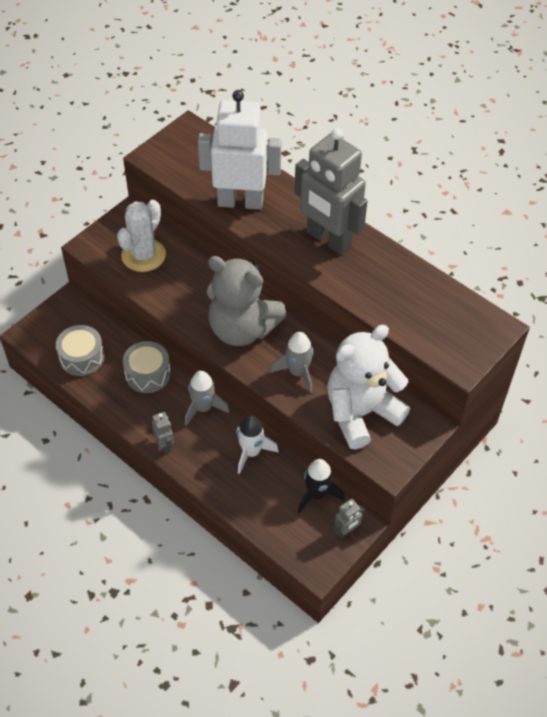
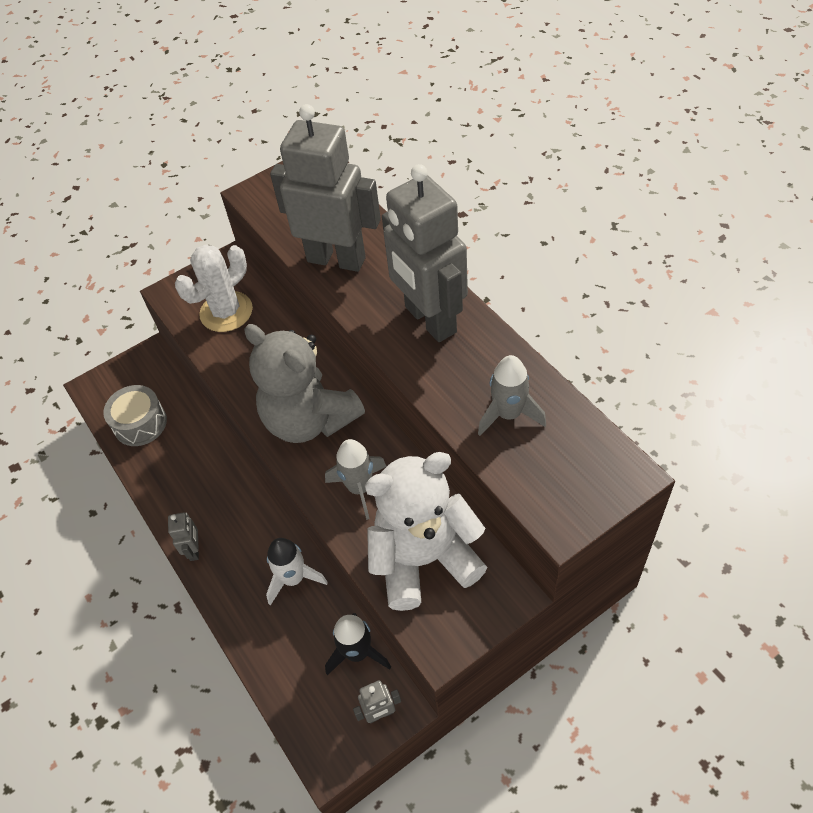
camera: 20 degrees right, 0 degrees up
(148, 374) = (206, 455): grey drum -> none
(203, 408) = (255, 509): grey rocket -> grey rocket (508, 414)
(240, 202) = (336, 259): white robot -> grey robot

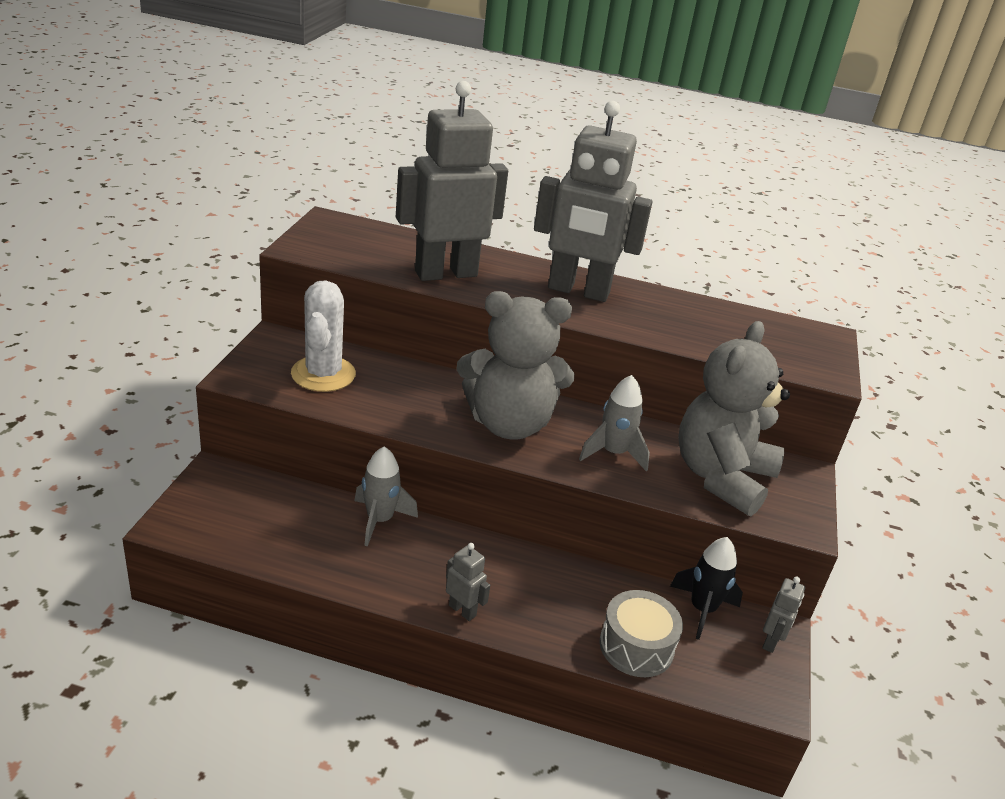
camera: 50 degrees left, 20 degrees down
(140, 423) = (272, 534): grey drum -> grey drum (636, 646)
(293, 578) = (584, 585): white rocket -> none
(424, 559) = (721, 477): white teddy bear -> grey teddy bear
(508, 414) = (712, 328): grey rocket -> grey rocket (379, 520)

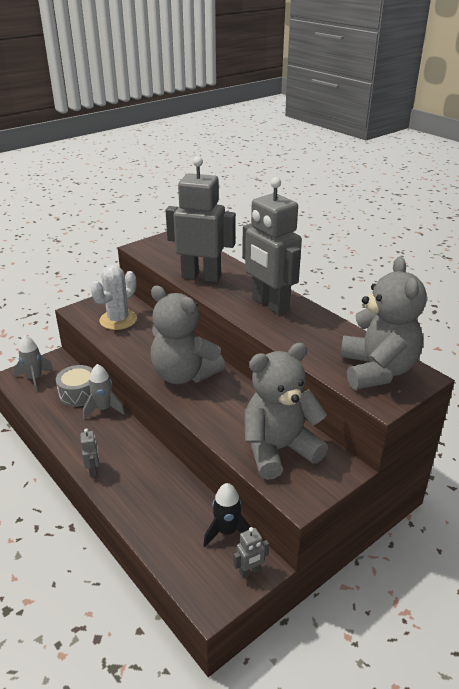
camera: 40 degrees right, 0 degrees up
(613, 453) = (225, 411): grey rocket -> grey rocket (34, 378)
(636, 646) = (163, 532): grey drum -> grey drum (79, 393)
(783, 341) = (377, 370): none -> grey teddy bear

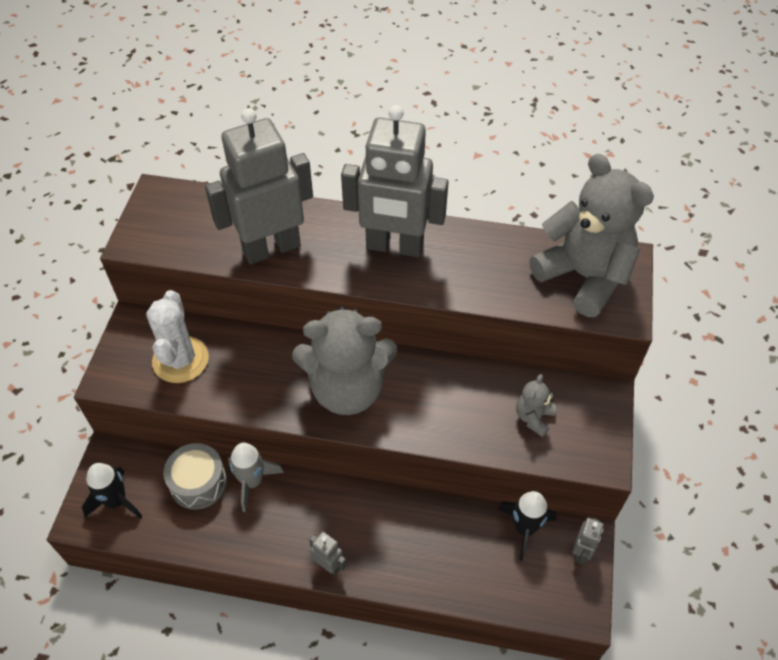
camera: 40 degrees left, 20 degrees up
(34, 378) = (116, 501): grey rocket -> black rocket
(279, 449) = (533, 417): grey teddy bear -> grey teddy bear, size x0.43

